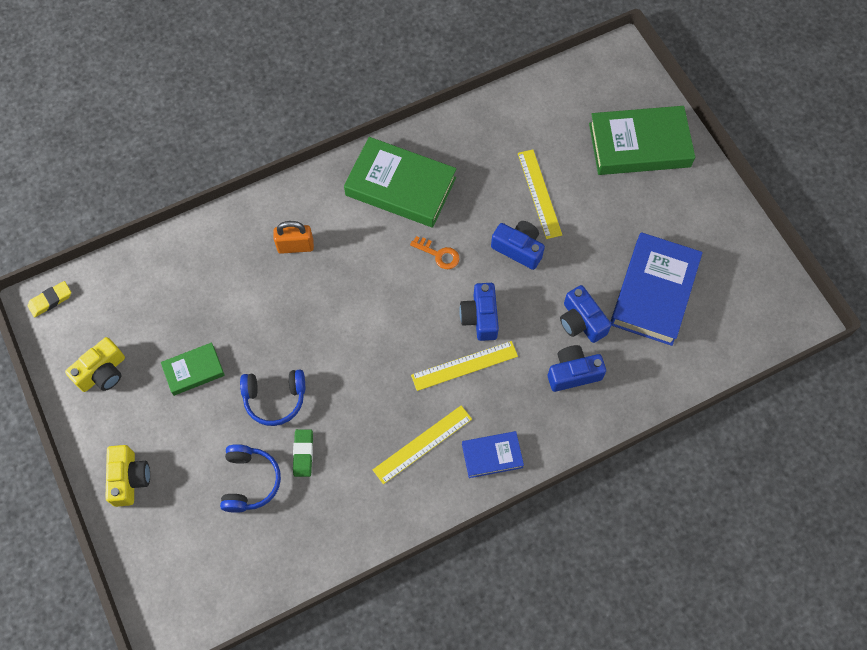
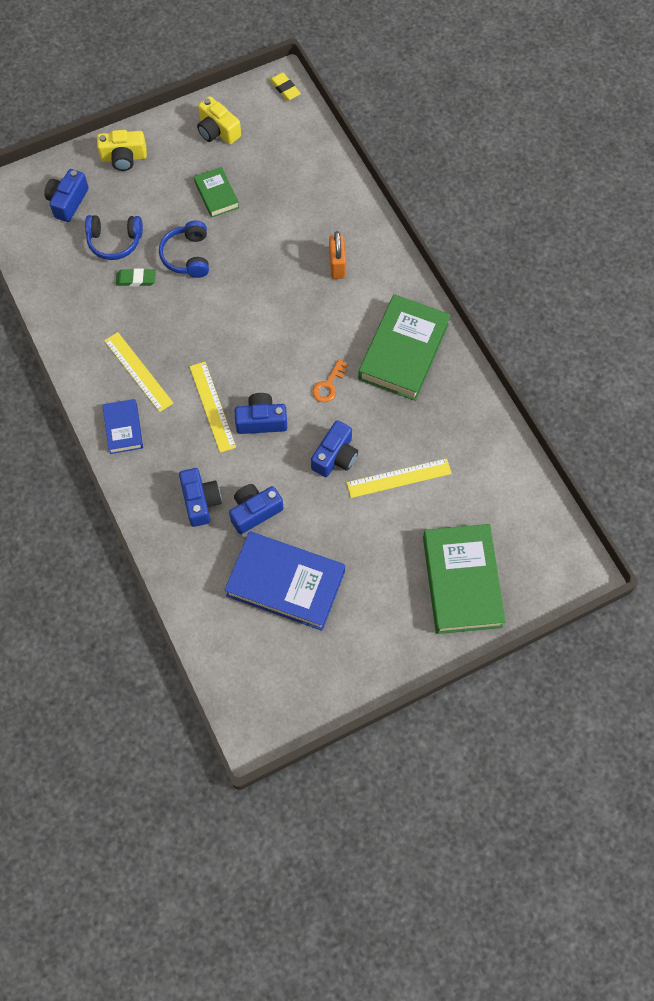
camera: 90 degrees right, 0 degrees up
(188, 541) = (68, 202): none -> blue camera

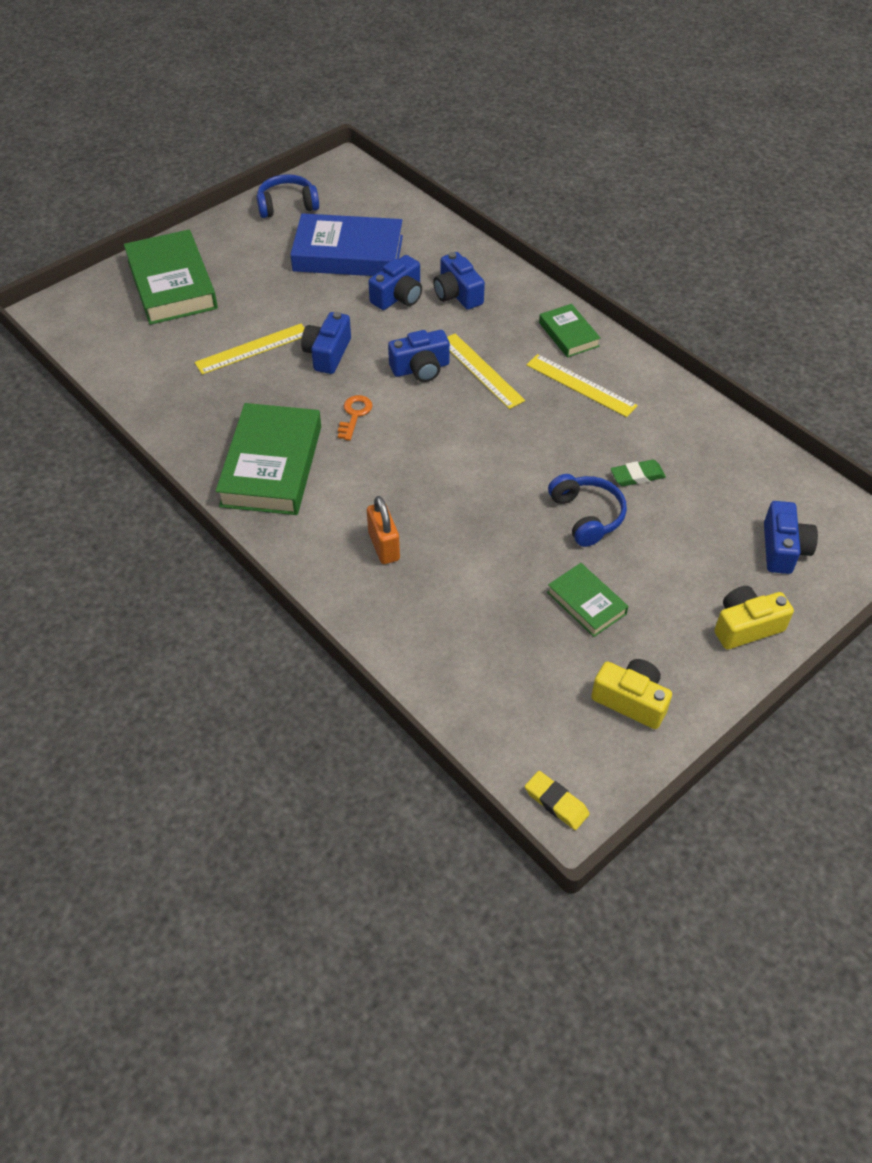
camera: 165 degrees right, 15 degrees down
(115, 241) = (690, 513): blue headphones -> blue headphones (287, 205)
(123, 428) = (568, 334): blue book -> green book

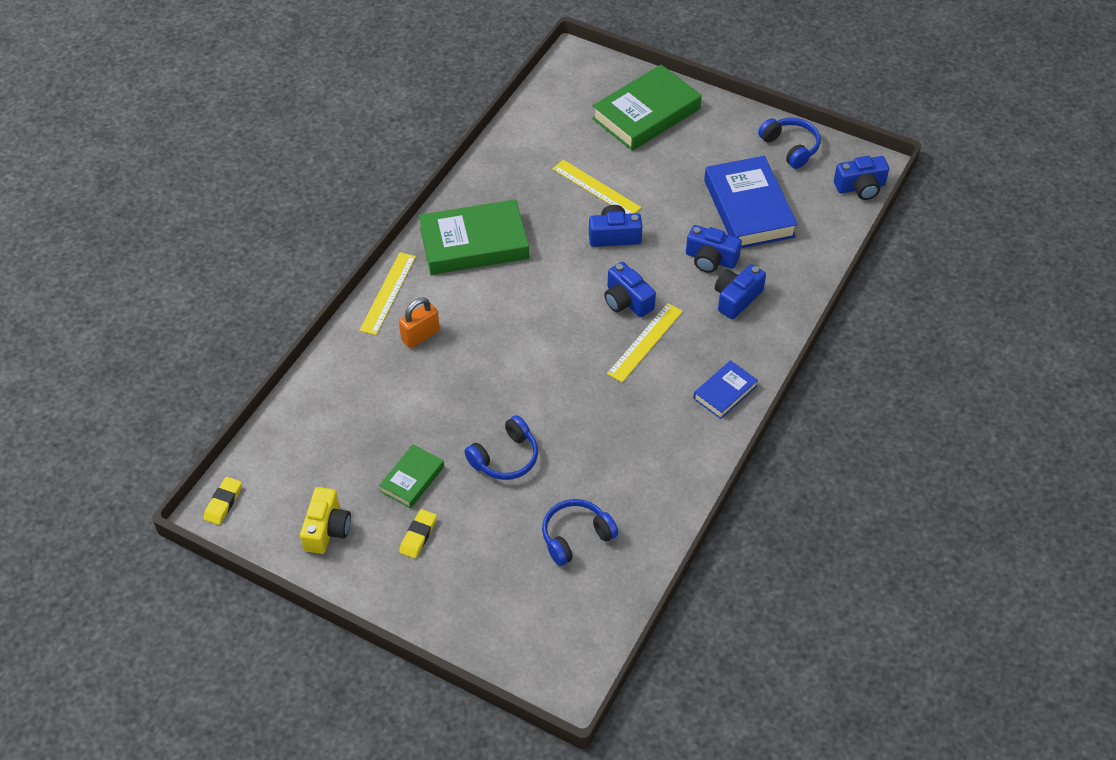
camera: 70 degrees right, 0 degrees up
(354, 415) = (551, 275): orange key -> none
(568, 334) = (725, 392): green book -> blue book
(581, 385) = (661, 417): yellow ruler -> yellow ruler (388, 293)
(637, 476) = (567, 483): green eraser -> none
(665, 616) = (418, 536): none -> yellow eraser
(705, 487) = (576, 536): none -> blue headphones
(746, 626) = (427, 595): yellow camera -> none
(783, 549) = (525, 609): blue camera -> blue camera (860, 187)

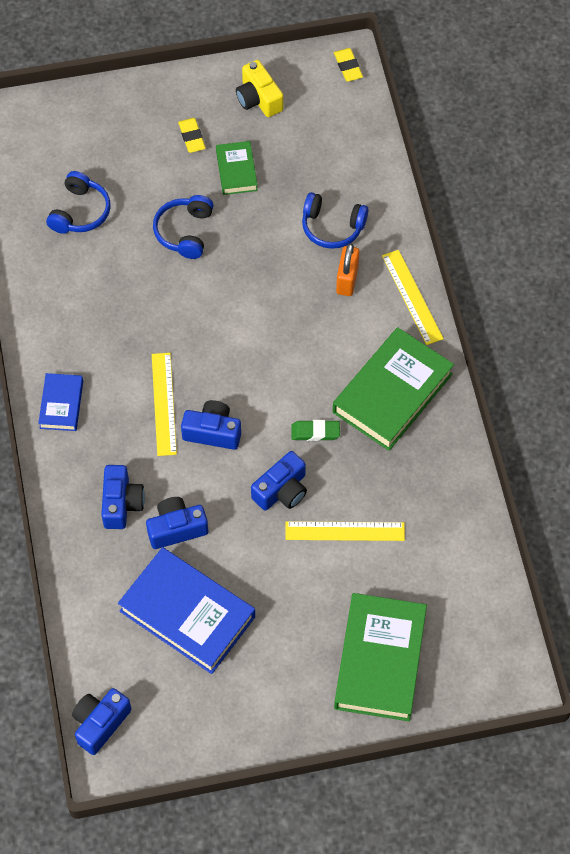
camera: 140 degrees right, 10 degrees up
(554, 255) = (315, 432): none -> green eraser
(790, 147) = (205, 725): blue headphones -> blue headphones (332, 227)

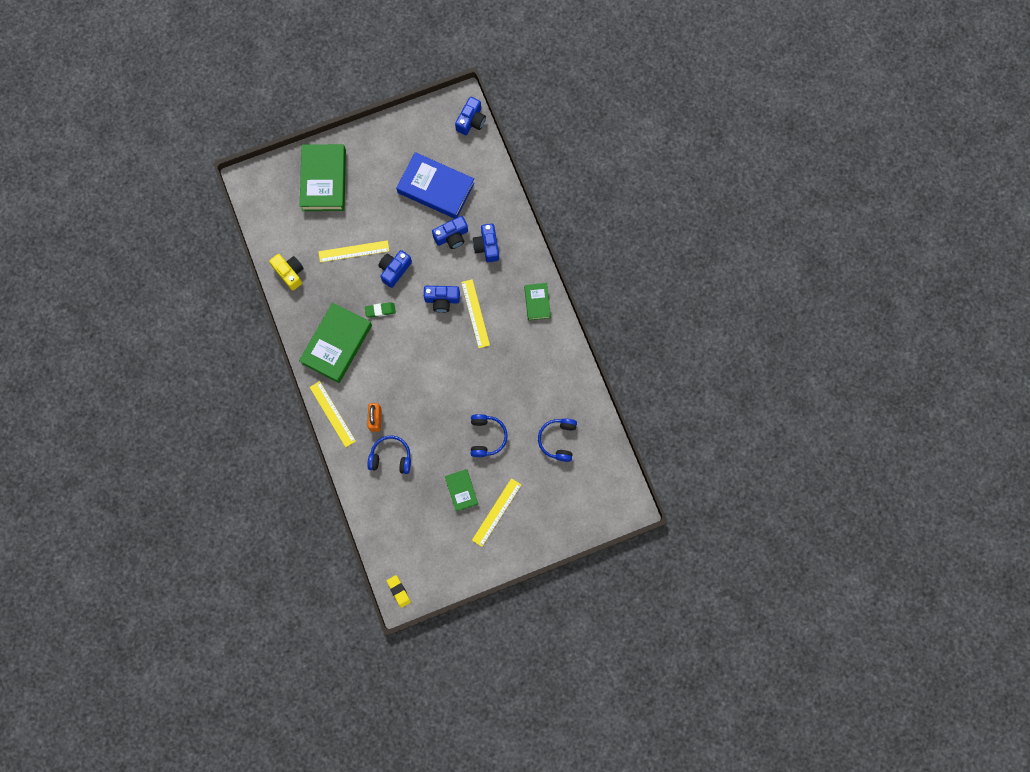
camera: 170 degrees right, 15 degrees up
(61, 404) = (537, 302): blue book -> green book
(192, 137) = (496, 512): yellow eraser -> yellow ruler
(258, 99) = (457, 552): yellow camera -> yellow camera (290, 273)

